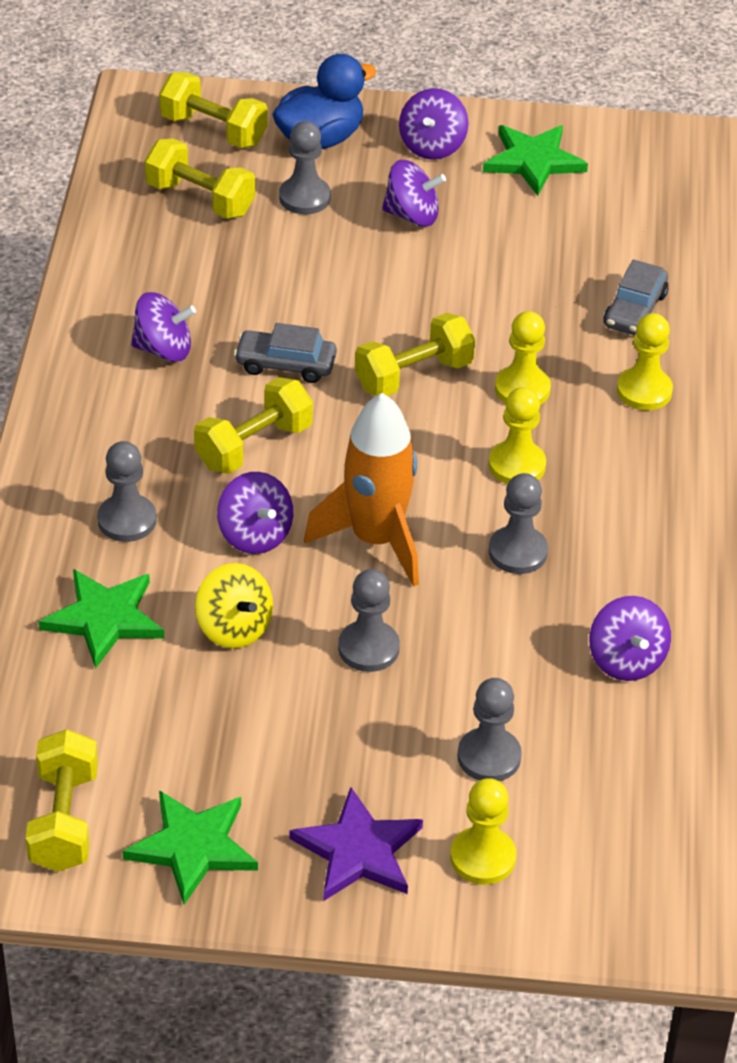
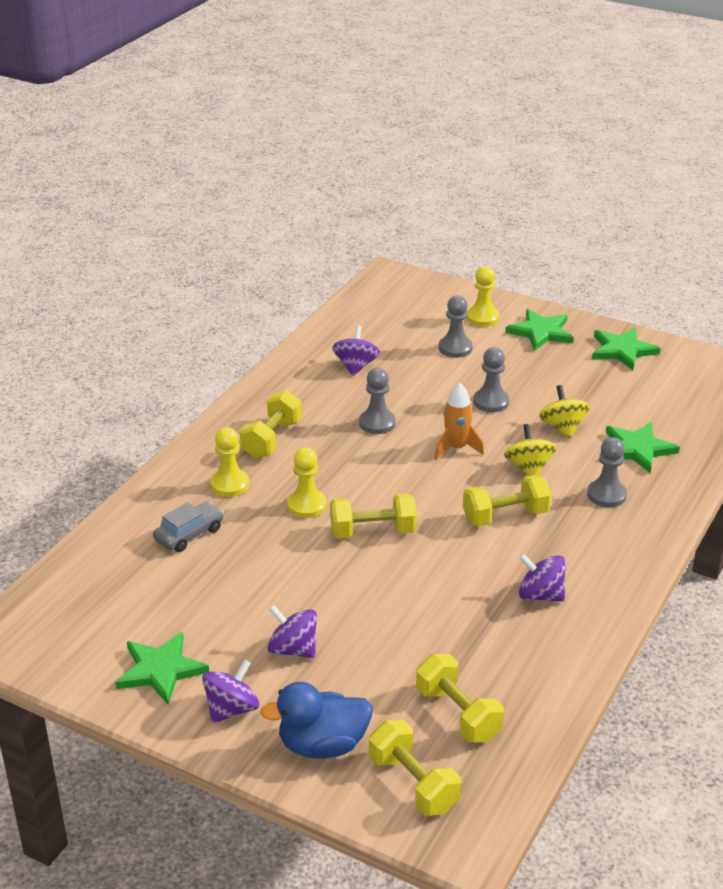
camera: 155 degrees left, 10 degrees down
(64, 820) = (685, 373): yellow dumbbell -> yellow dumbbell (271, 439)
(255, 535) = (528, 468): purple spinning top -> yellow spinning top
(285, 365) = (457, 561): grey car -> none
(304, 197) = (369, 690): grey pawn -> none
(358, 851) = (541, 332): purple star -> green star
(376, 540) = (456, 448): orange rocket -> orange rocket, size x0.62
(517, 465) = (344, 464): yellow pawn -> none

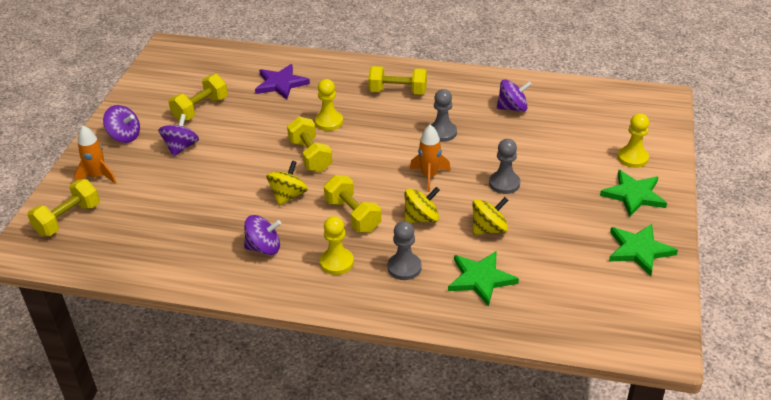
camera: 75 degrees right, 5 degrees up
(161, 670) = (153, 104): green star -> none
(189, 534) = (281, 84): grey car -> purple star
(230, 484) = (338, 87): yellow pawn -> yellow pawn (337, 262)
(322, 745) = (98, 176): blue duck -> orange rocket
(447, 562) = (288, 195): none -> yellow spinning top
(455, 348) = (572, 151): grey pawn -> none
(458, 714) = (132, 227): yellow dumbbell -> yellow dumbbell (200, 109)
(540, 595) = (264, 248): purple spinning top -> purple spinning top turned 75 degrees clockwise

